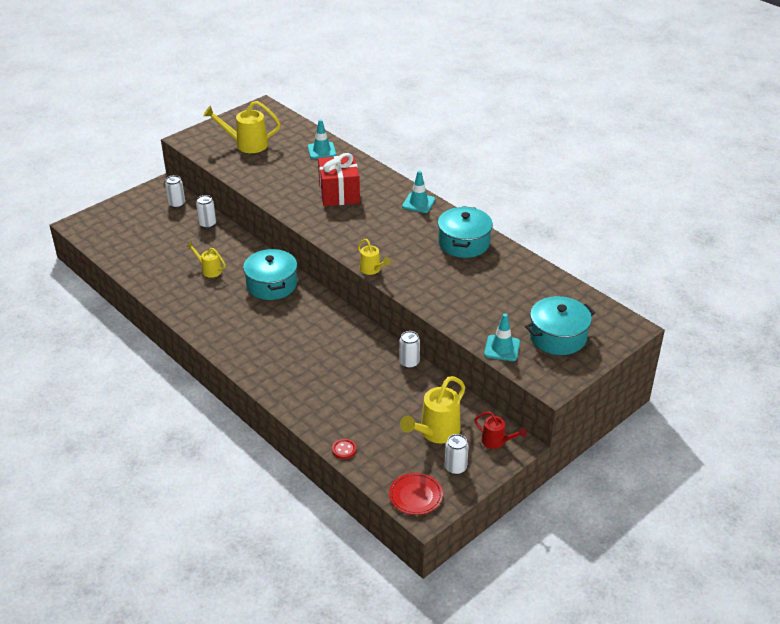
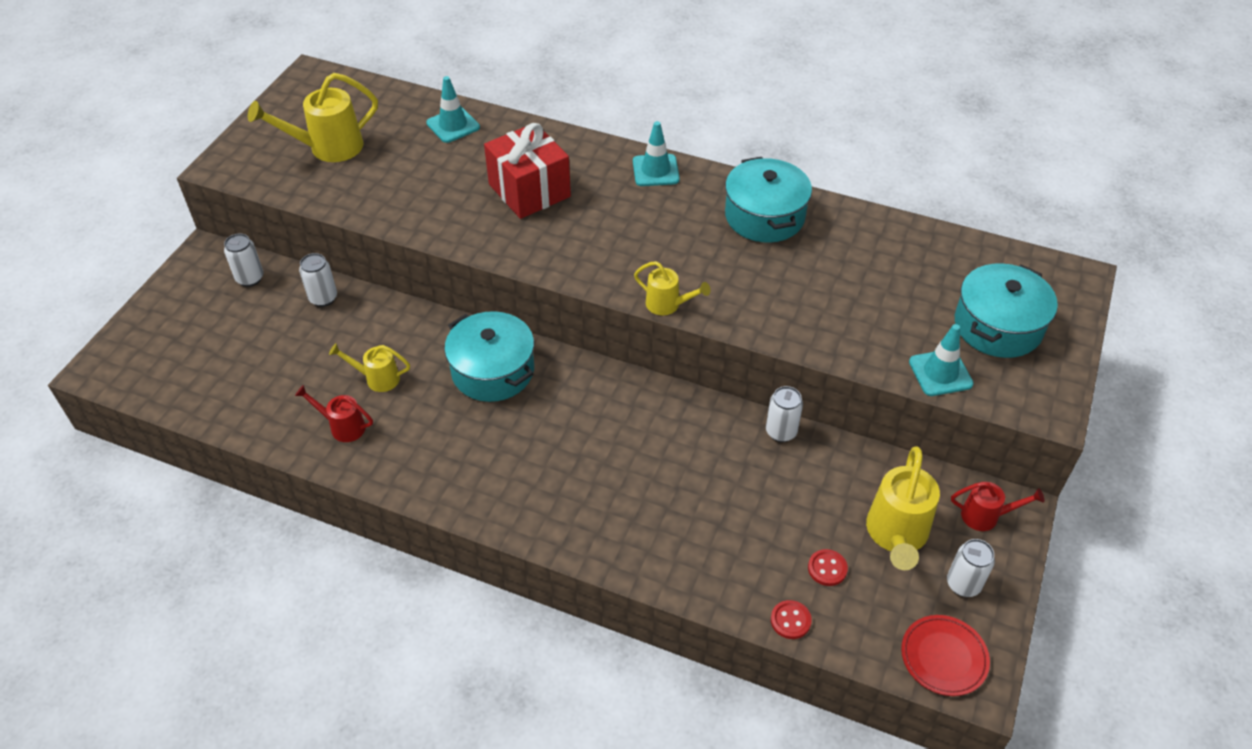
camera: 25 degrees left, 10 degrees up
(176, 286) = (343, 426): none -> red watering can
(383, 434) = (827, 568): none -> red button

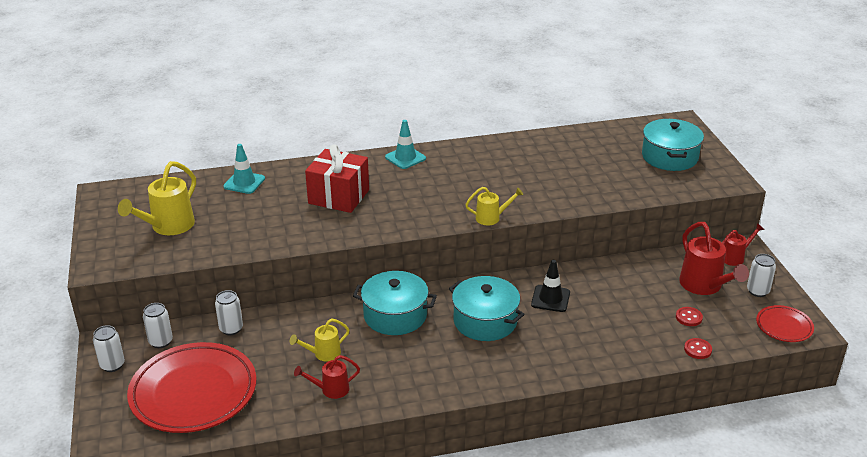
camera: 35 degrees left, 15 degrees down
(223, 355) = (193, 392): none -> red plate
(683, 444) = (550, 299): none -> black traffic cone
(764, 216) = (494, 156): turquoise pot -> turquoise pot (485, 321)
(781, 432) = (595, 268): white can -> white can (112, 365)
(896, 535) = (704, 286): yellow watering can -> red watering can
(940, 373) = (667, 188): turquoise traffic cone -> none

